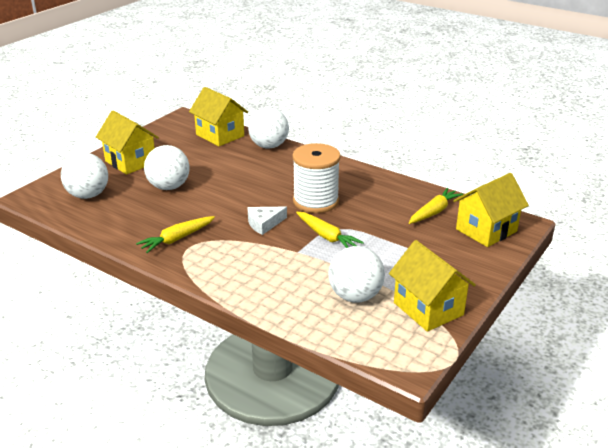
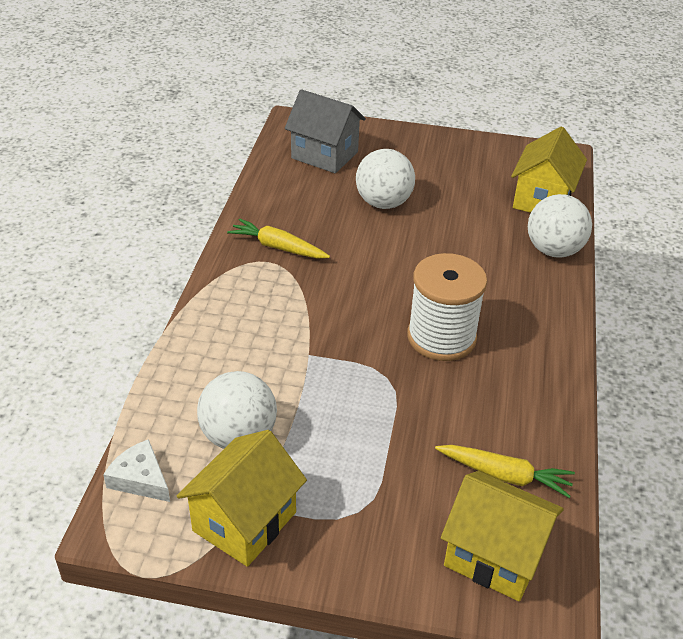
camera: 65 degrees right, 10 degrees up
(88, 195) = (324, 155): white ball -> grey house
(130, 162) = (416, 156): yellow house -> none
(264, 223) = (354, 305): white cheese -> white cheese (140, 479)
(327, 236) = (360, 372): yellow carrot -> none

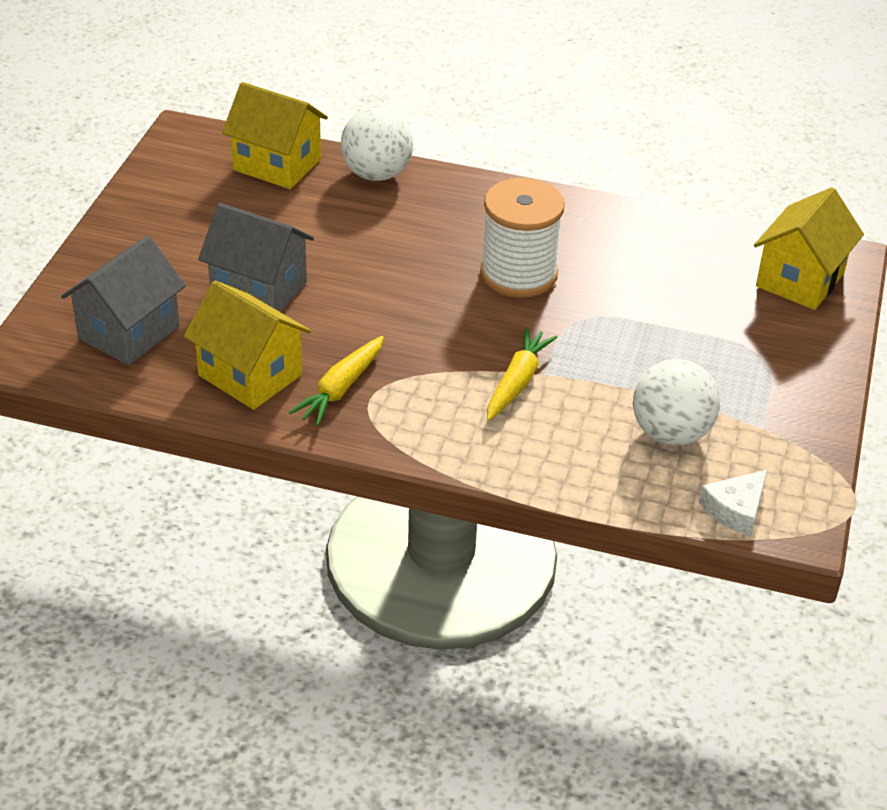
camera: 85 degrees left, 0 degrees up
(244, 521) = (782, 432): yellow house -> yellow house (250, 375)
(383, 203) = (259, 289): white ball -> grey house
(505, 475) = (709, 260): yellow carrot -> yellow carrot (517, 382)

